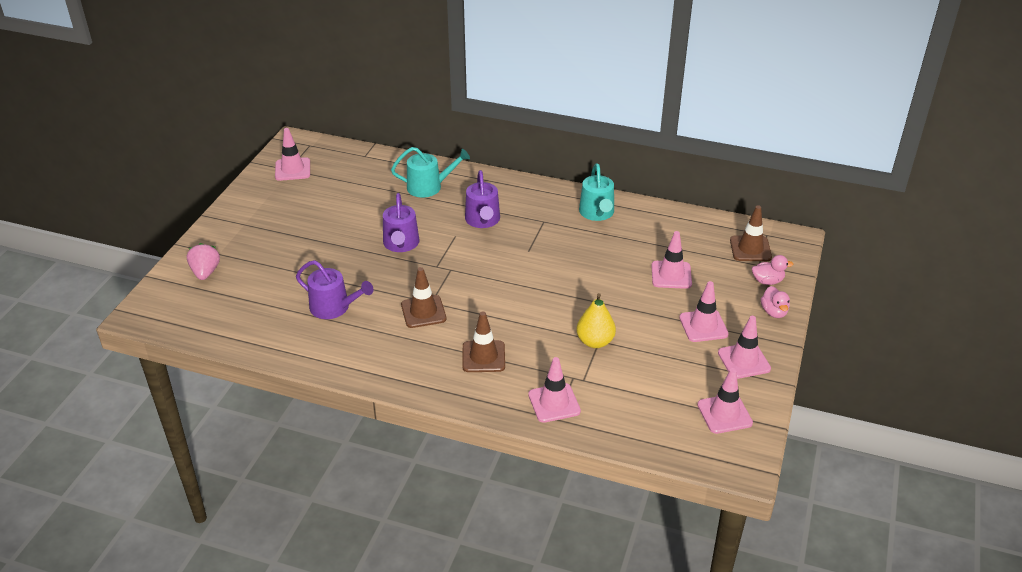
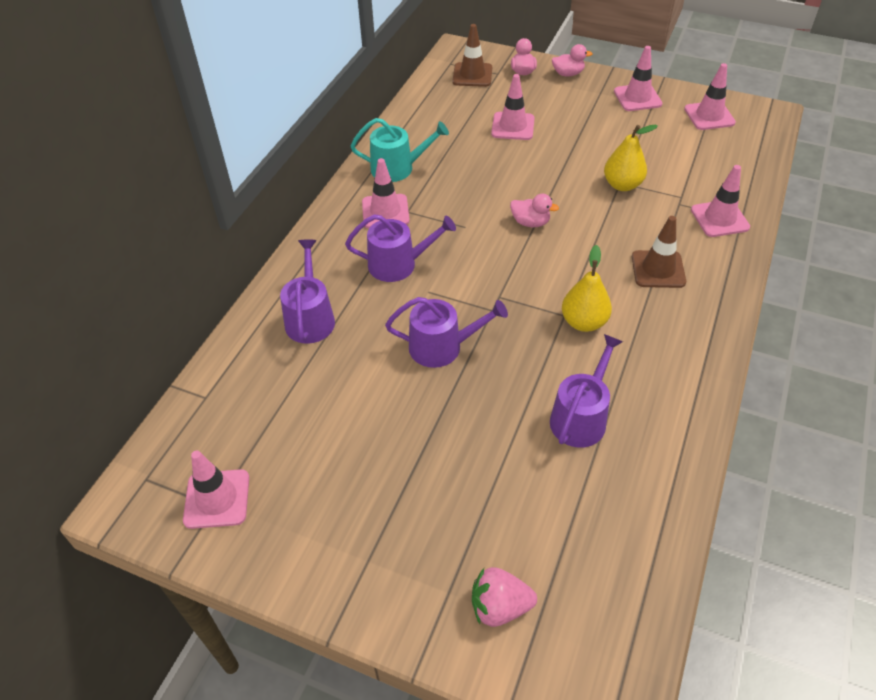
camera: 85 degrees left, 10 degrees up
(423, 312) = (583, 322): brown traffic cone -> yellow pear
(429, 187) = (310, 318): turquoise watering can -> purple watering can
(536, 285) = (530, 222): none -> pink duck
(703, 326) = (591, 115): pink traffic cone -> pink traffic cone (385, 211)

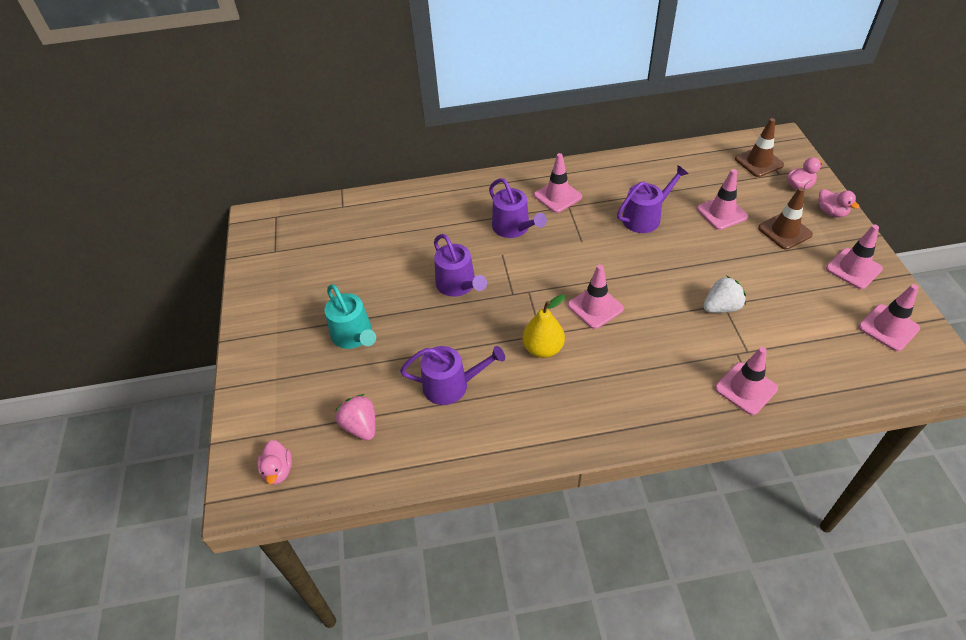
camera: 60 degrees right, 0 degrees up
(217, 499) = (279, 249): pink traffic cone -> pink traffic cone (595, 307)
(310, 318) = (433, 214): purple watering can -> purple watering can (645, 217)
(397, 168) = (607, 179): turquoise watering can -> turquoise watering can (354, 336)
(499, 606) = (279, 408): pink strawberry -> pink strawberry (361, 426)
(530, 222) = (620, 273): pink duck -> pink duck (278, 471)
(622, 185) = (721, 307): yellow pear -> white strawberry
(658, 269) = (640, 370): brown traffic cone -> brown traffic cone (785, 231)

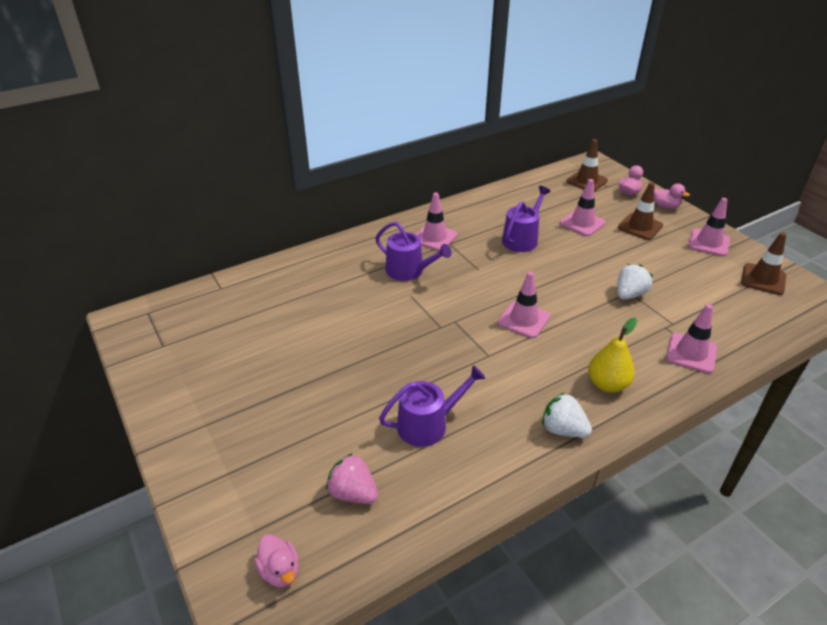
camera: 25 degrees left, 10 degrees down
(354, 336) = (297, 405): turquoise watering can -> none
(458, 285) = (383, 331): purple watering can -> none
(543, 348) = (498, 367): yellow pear -> yellow pear (607, 384)
(568, 427) = (563, 429): none -> white strawberry
(888, 328) = (763, 279): pink traffic cone -> brown traffic cone

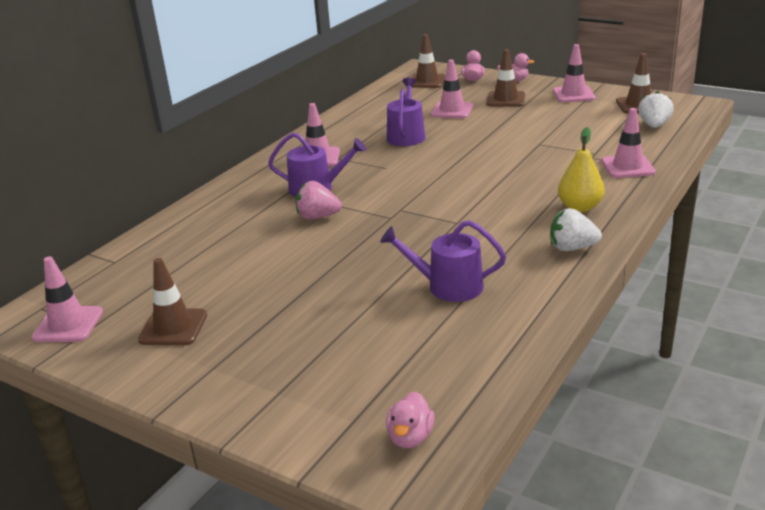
camera: 25 degrees left, 10 degrees down
(210, 371) = (173, 327): none -> brown traffic cone
(280, 571) = (410, 437): pink duck -> pink duck turned 75 degrees clockwise
(353, 493) = (425, 357): pink strawberry -> pink strawberry (317, 217)
(428, 424) = (448, 286): purple watering can -> purple watering can turned 120 degrees counterclockwise
(523, 320) = (464, 189): pink traffic cone -> pink traffic cone (68, 325)
(629, 294) = (540, 145): white strawberry -> white strawberry (654, 125)

